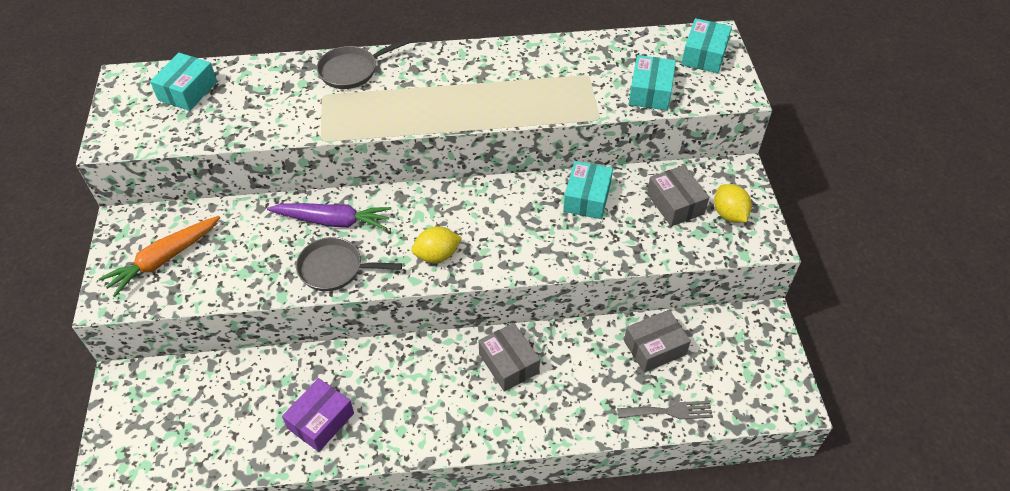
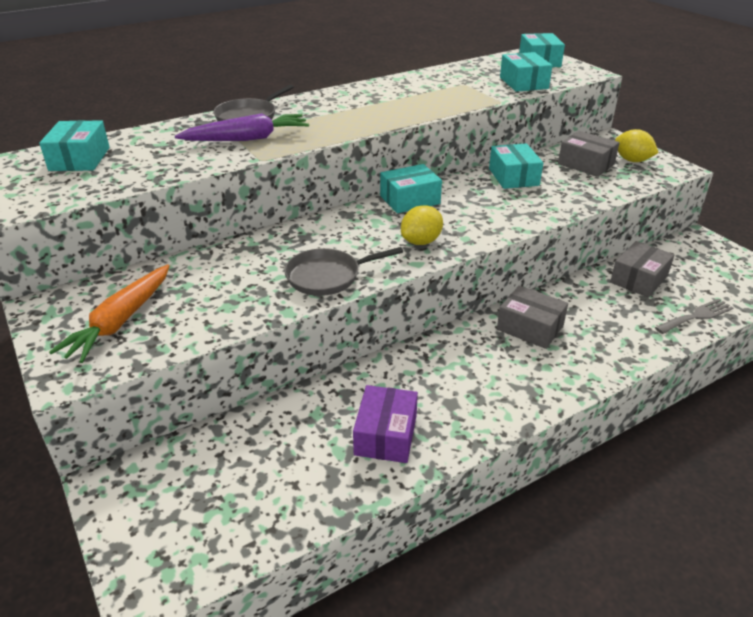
camera: 25 degrees left, 15 degrees down
(332, 221) = (293, 245): purple carrot -> purple carrot (246, 139)
(467, 197) = (410, 200): none -> turquoise box

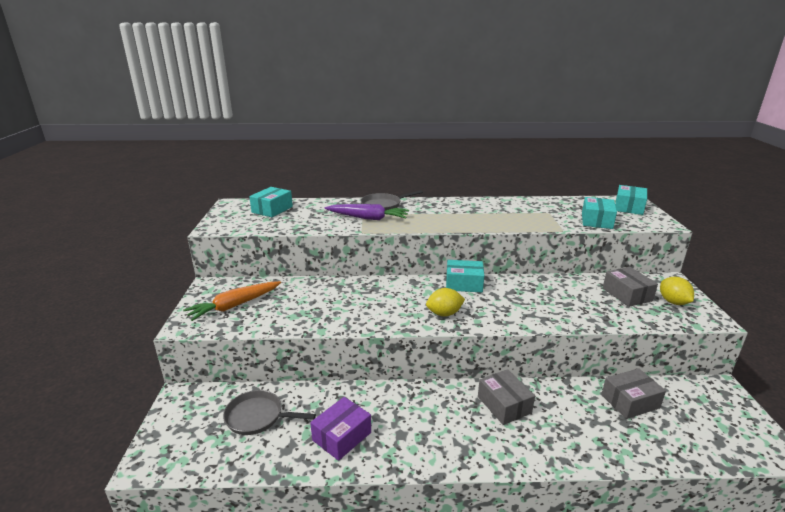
camera: 30 degrees right, 10 degrees down
(327, 276) = (364, 317): grey pan -> grey pan (257, 417)
(513, 177) = (556, 288): turquoise box -> none
(696, 316) = (659, 451): grey fork -> none

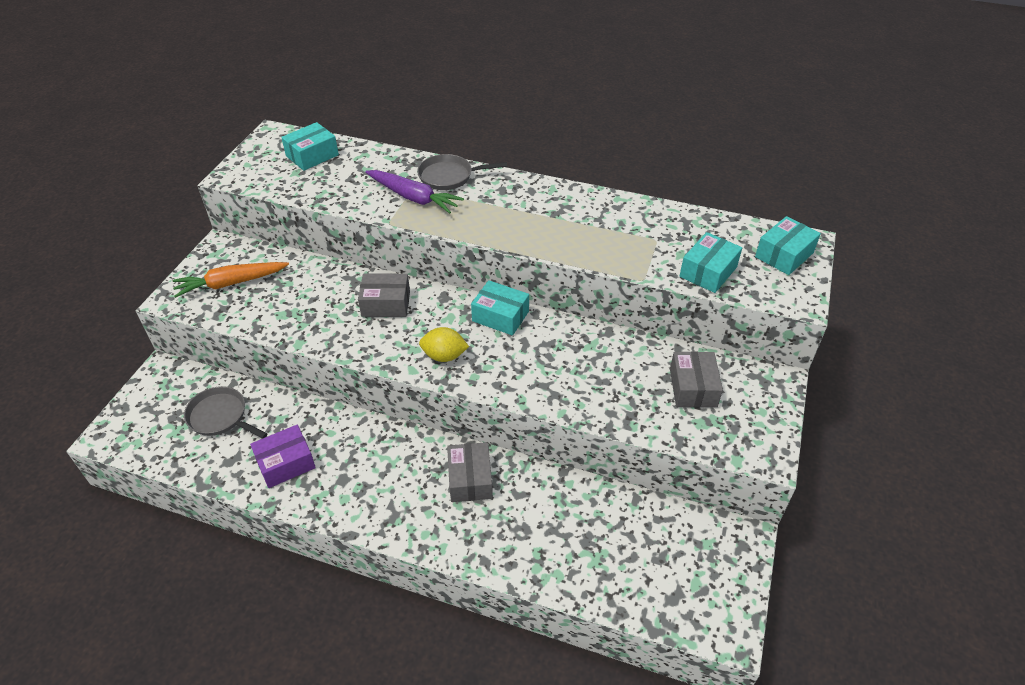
camera: 20 degrees right, 20 degrees up
(630, 401) = (614, 520): grey box -> grey box (386, 304)
(673, 302) = (743, 416): yellow lemon -> none

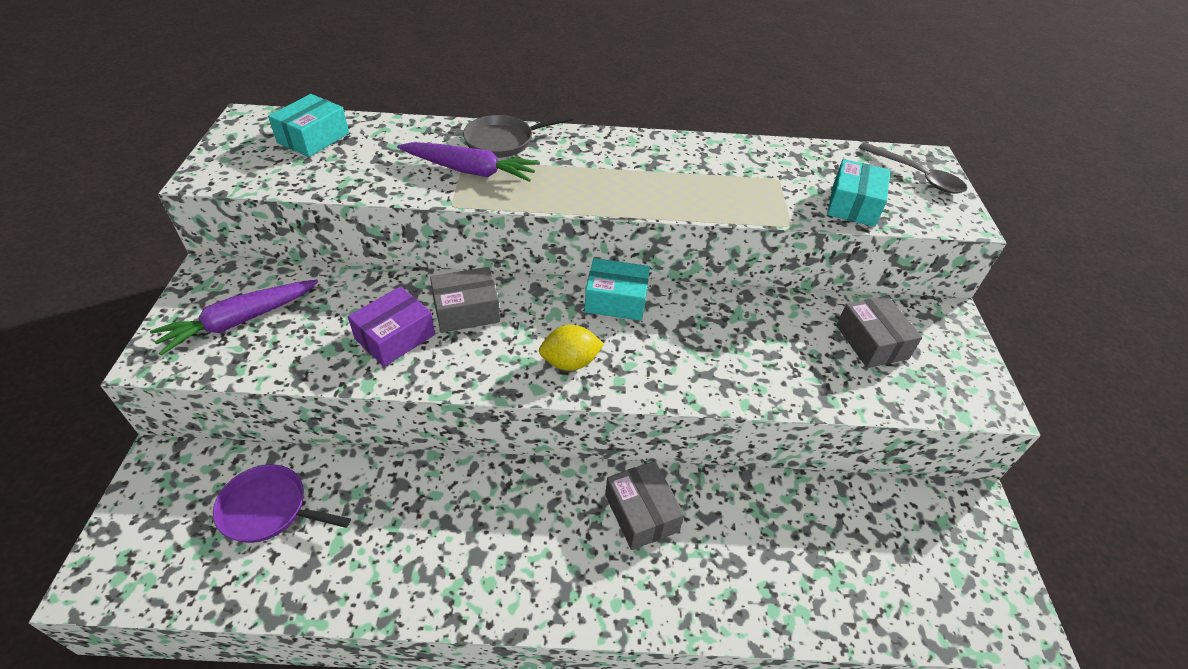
camera: 20 degrees left, 0 degrees up
(220, 416) = (269, 509): grey pan -> purple pan
(231, 283) = (240, 321): orange carrot -> purple carrot
(286, 463) = (388, 554): purple box -> purple box (395, 337)
(784, 255) = (916, 175): turquoise box -> grey spoon

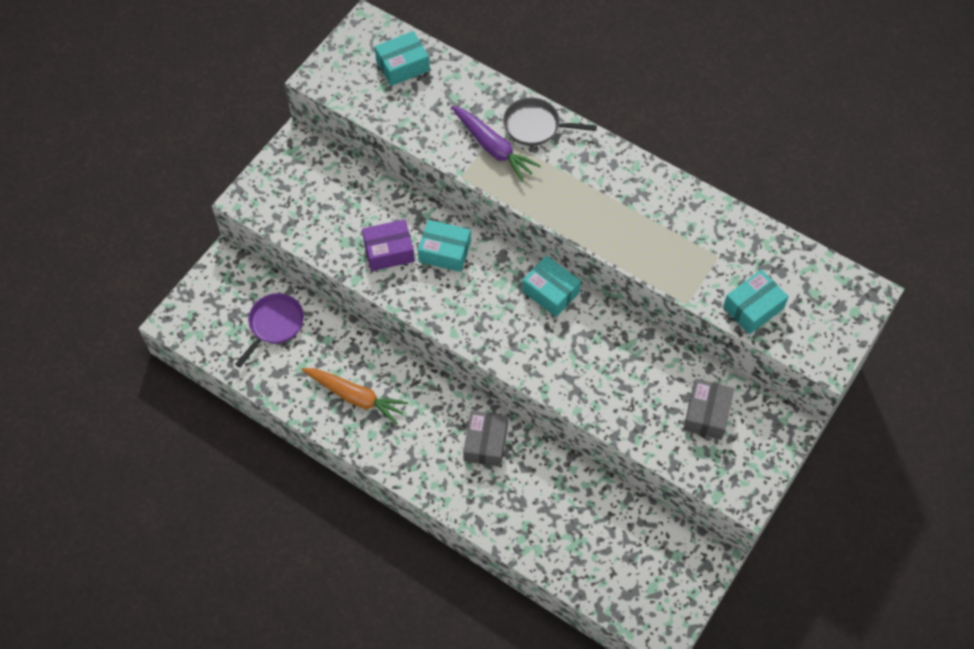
camera: 35 degrees right, 15 degrees up
(240, 321) = (302, 193): purple carrot -> none
(269, 509) = (274, 325): purple pan -> purple pan turned 75 degrees clockwise
(436, 545) = (355, 397): none -> orange carrot
(466, 310) = (444, 252): grey box -> turquoise box
(570, 362) = (486, 325): yellow lemon -> none
(916, 175) = (837, 305): grey spoon -> none

